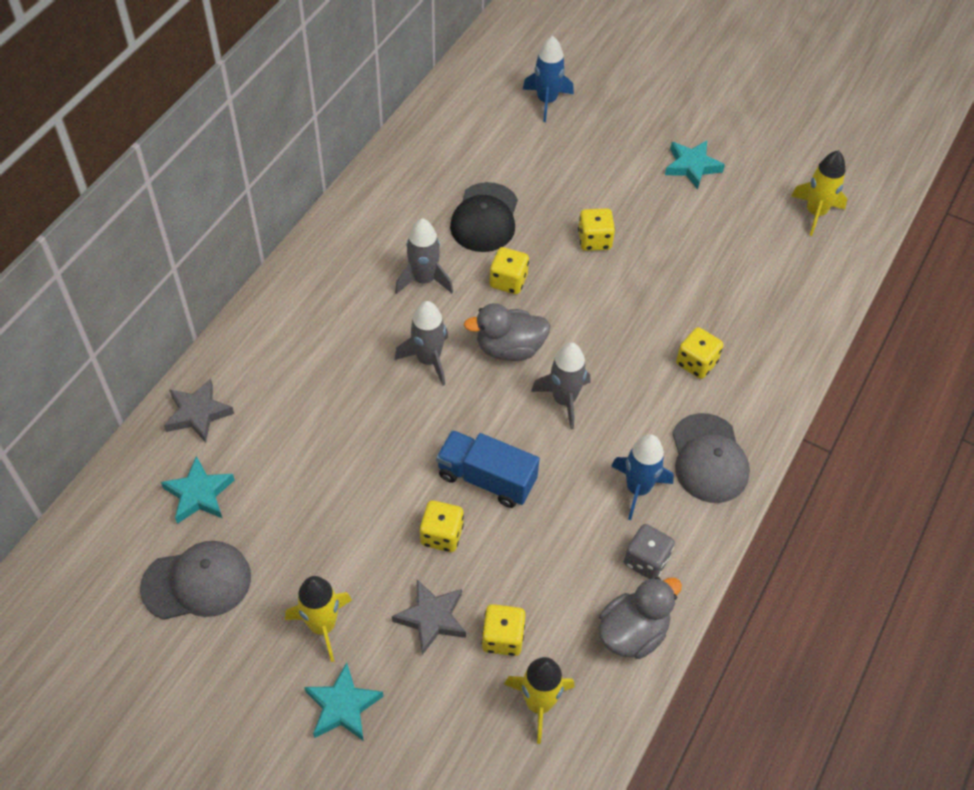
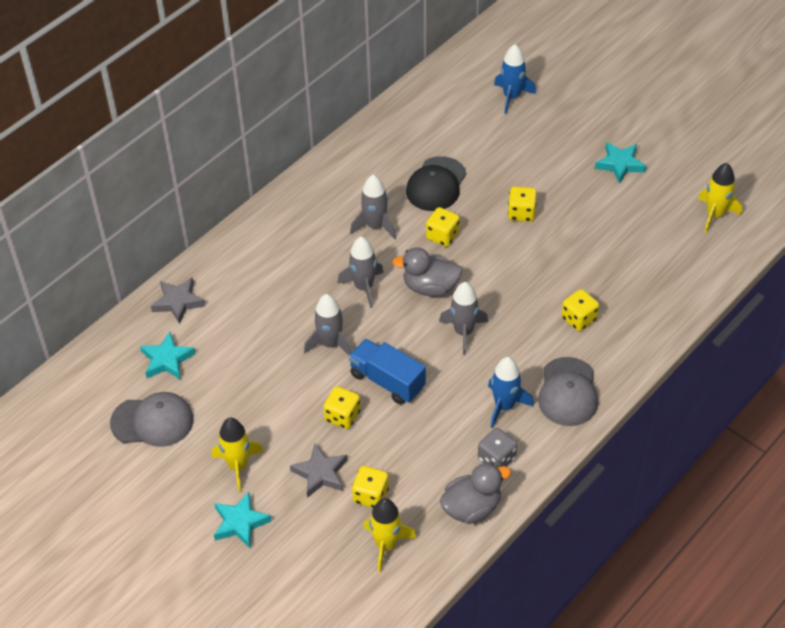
camera: 15 degrees right, 5 degrees down
(404, 440) = (330, 344): none -> grey rocket

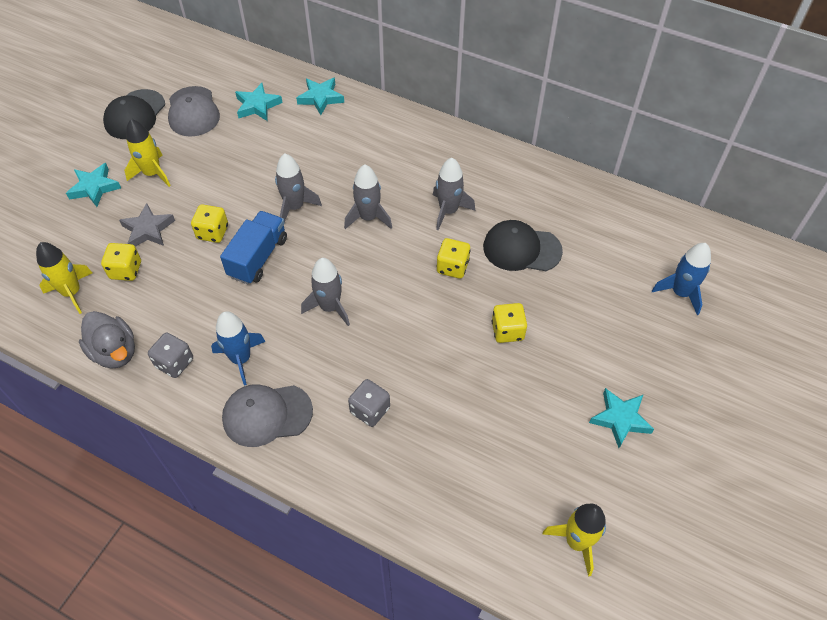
camera: 75 degrees right, 5 degrees up
(134, 479) = (135, 115): none -> black cap
(178, 302) = (321, 98): grey star -> turquoise star
(430, 287) = (381, 269): grey duck -> none
(579, 319) = (370, 410): yellow dice -> grey dice

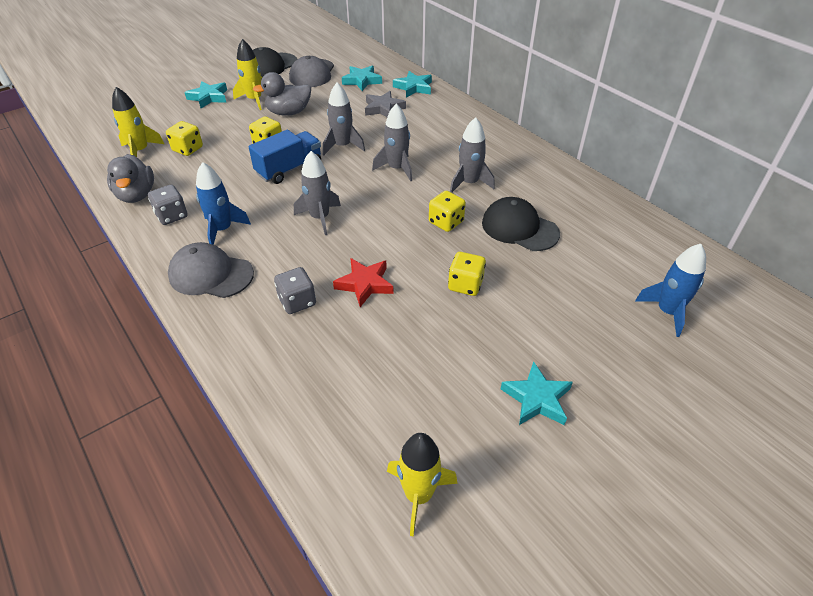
camera: 25 degrees right, 10 degrees down
(148, 230) = (224, 130): grey star -> grey star (383, 108)
(205, 179) = (288, 112): none -> grey duck
(419, 366) = (365, 284): none -> red star

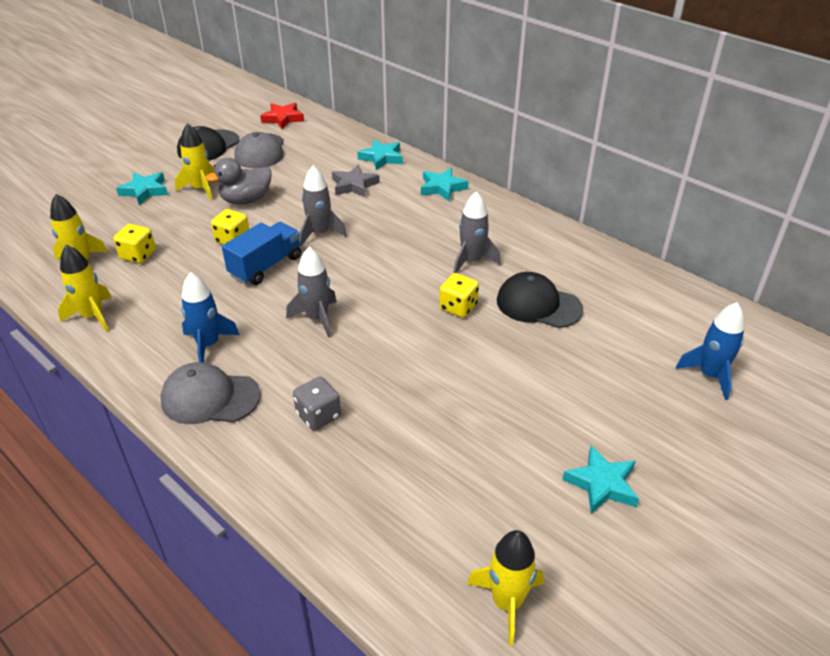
camera: 10 degrees left, 5 degrees down
(136, 195) = (93, 316): grey duck -> yellow rocket
(172, 216) = (143, 336): grey dice -> none
(362, 81) = (320, 155): turquoise star -> turquoise star (442, 188)
(365, 284) = (388, 387): red star -> red star (283, 118)
(397, 169) = (388, 253): grey rocket -> none
(465, 285) = (497, 373): yellow dice -> none

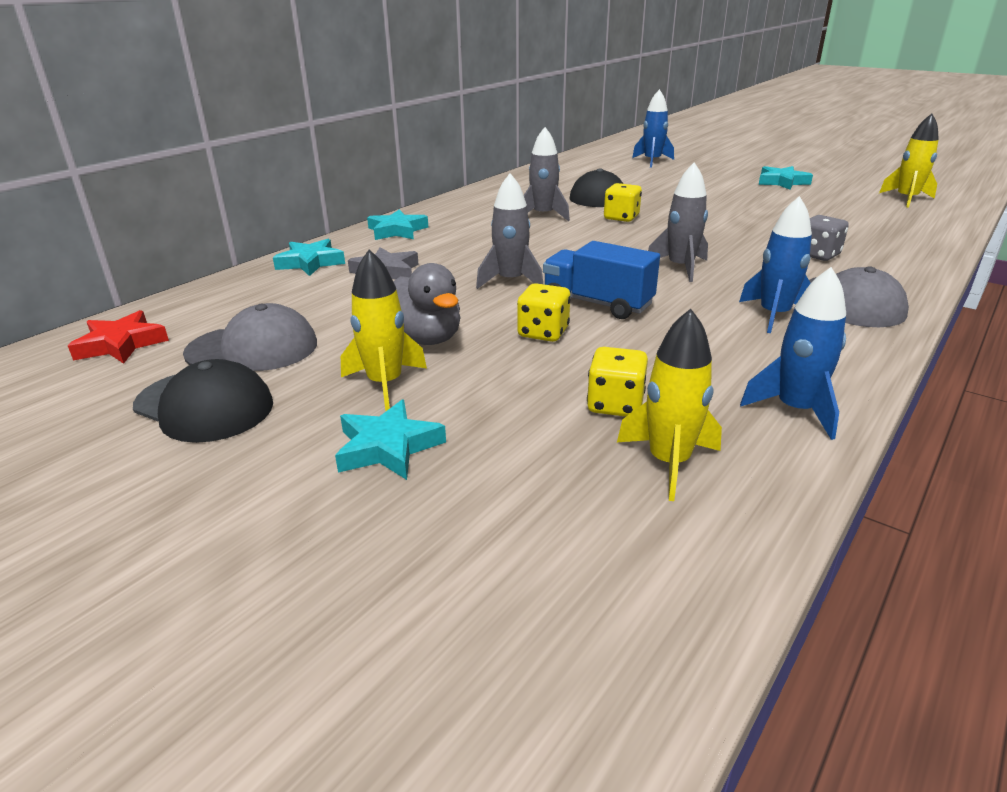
camera: 95 degrees left, 10 degrees down
(93, 316) = (795, 410): yellow rocket -> blue rocket

